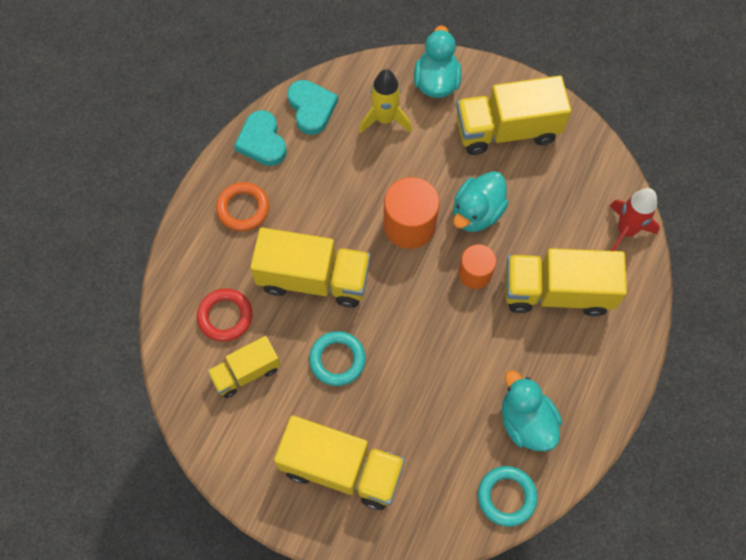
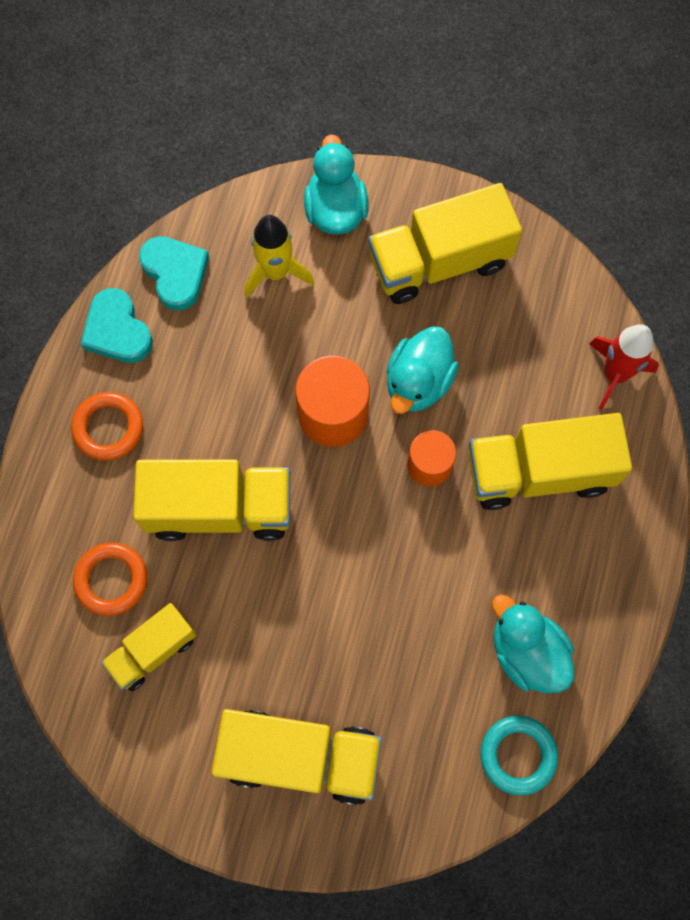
camera: 10 degrees left, 5 degrees up
(225, 316) = (111, 580): red ring -> orange ring
(337, 359) = (269, 613): turquoise ring -> none

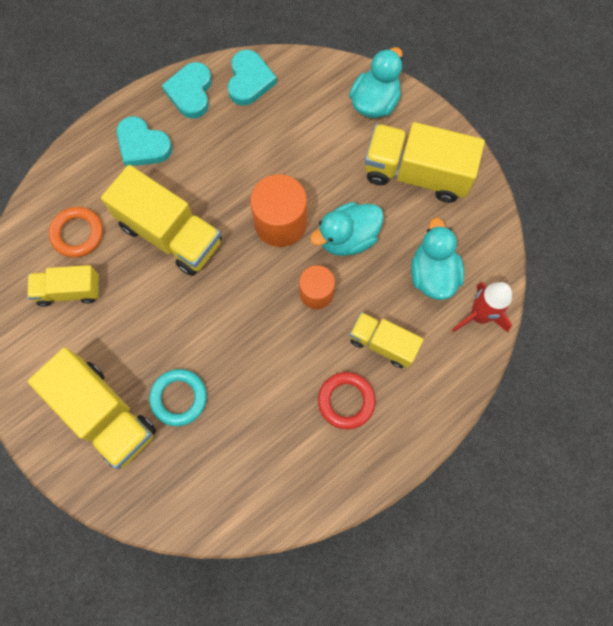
camera: 35 degrees right, 0 degrees up
(108, 428) = (143, 145): orange ring -> turquoise heart
(276, 272) = (310, 117): yellow rocket -> none
(518, 755) = (236, 510): turquoise ring -> turquoise ring (179, 398)
(526, 652) = (290, 450): turquoise duck -> turquoise duck (432, 274)
(539, 472) = (383, 344): yellow truck -> yellow truck, size x0.59
(546, 559) = (346, 401): none -> red ring

